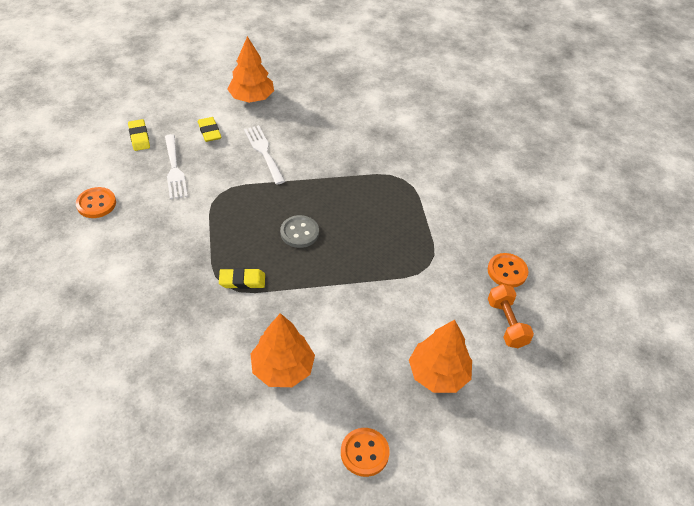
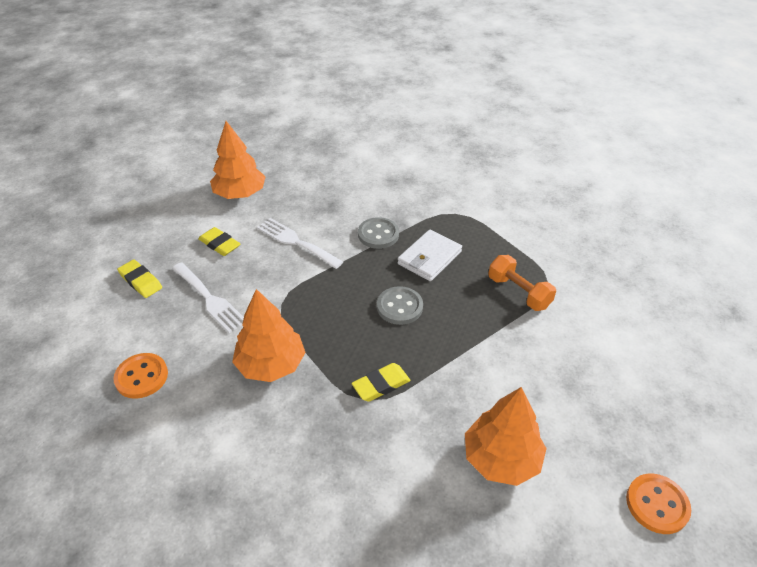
camera: 25 degrees left, 5 degrees down
(328, 171) = (378, 234): none -> grey button
(352, 206) = (429, 258): none -> white wallet
(438, 374) = (648, 383): orange tree -> orange tree (271, 364)
(506, 323) = (661, 305): orange dumbbell -> orange dumbbell (519, 292)
(507, 271) = (618, 258): orange button -> none

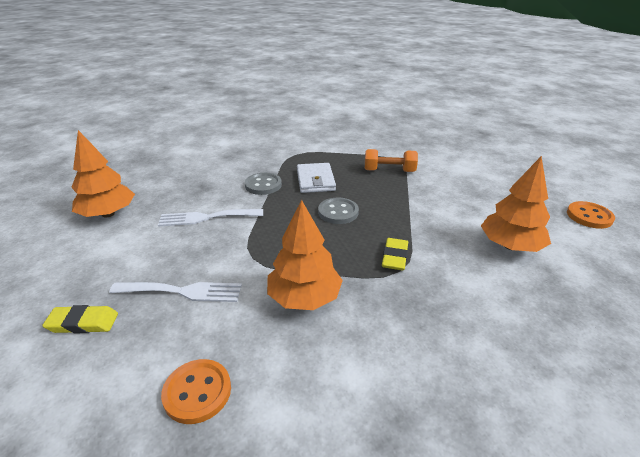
camera: 45 degrees left, 10 degrees down
(220, 244) = (136, 252): yellow eraser -> none

